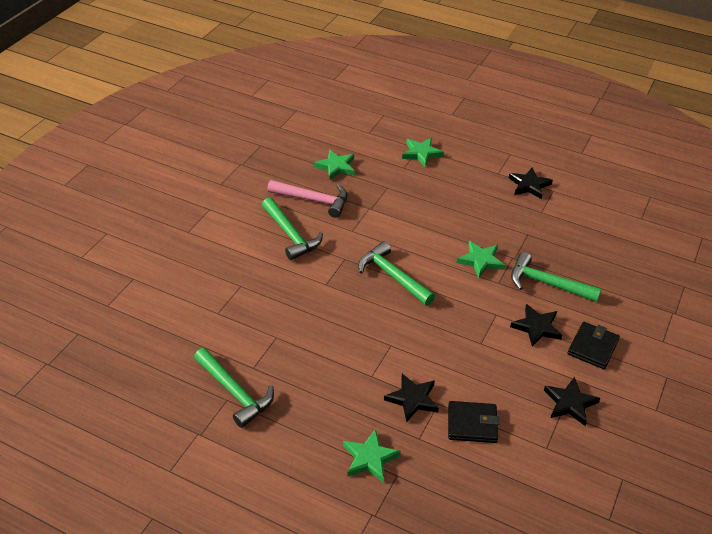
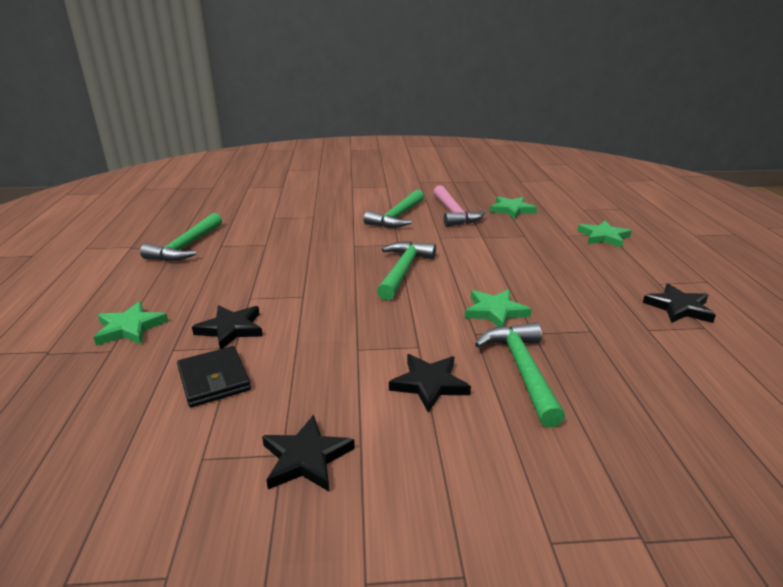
camera: 60 degrees right, 15 degrees down
(592, 347) = (444, 450): black wallet -> none

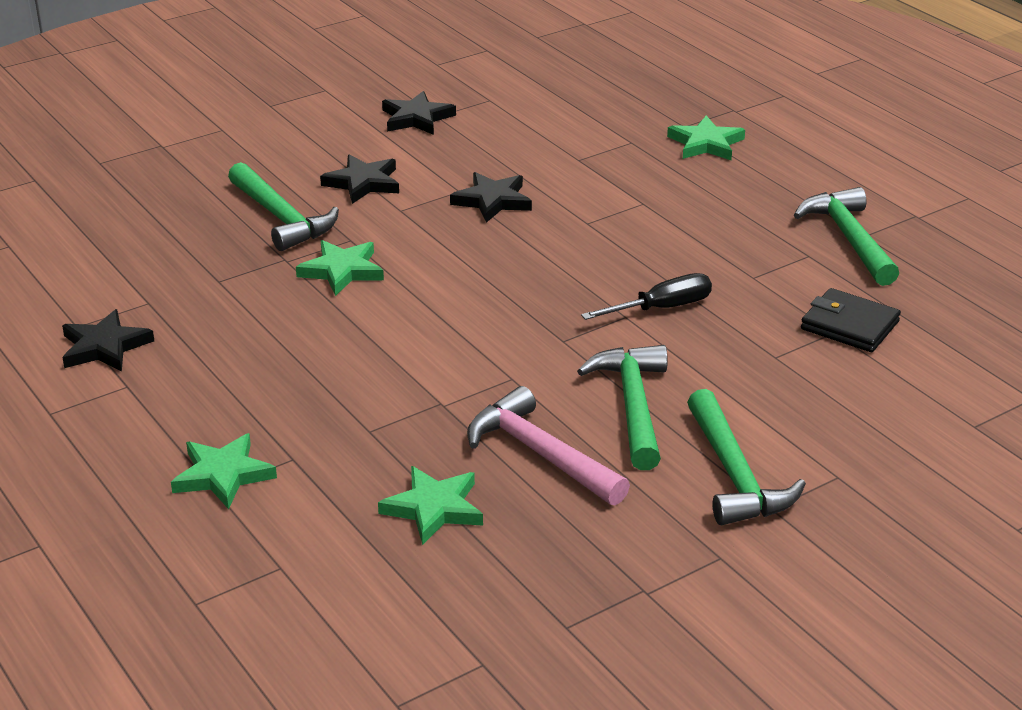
camera: 150 degrees right, 5 degrees up
(214, 380) = (555, 134): black wallet -> black wallet (849, 325)
(231, 329) = (607, 170): black star -> black star (492, 201)
(332, 244) = (662, 308): none -> black screwdriver
(403, 270) = (506, 294): green hammer -> green hammer (735, 475)

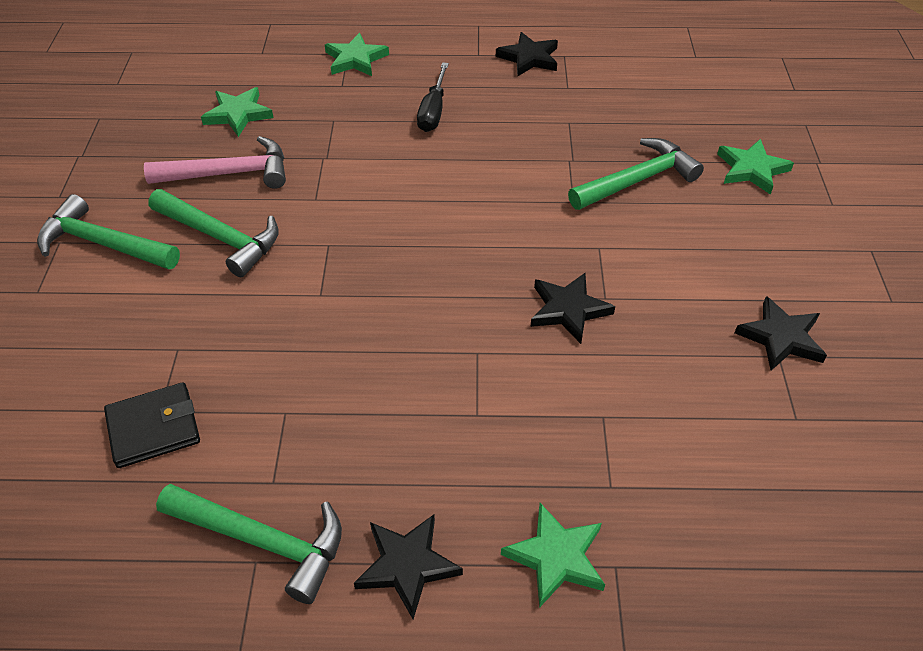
camera: 125 degrees right, 15 degrees up
(282, 218) = (637, 180): green hammer -> green hammer turned 150 degrees clockwise
(342, 271) = (529, 179): green star -> green star (751, 169)
(363, 183) = (665, 245): black star -> black star (407, 565)
(662, 308) = (307, 322): black screwdriver -> black screwdriver (433, 111)

